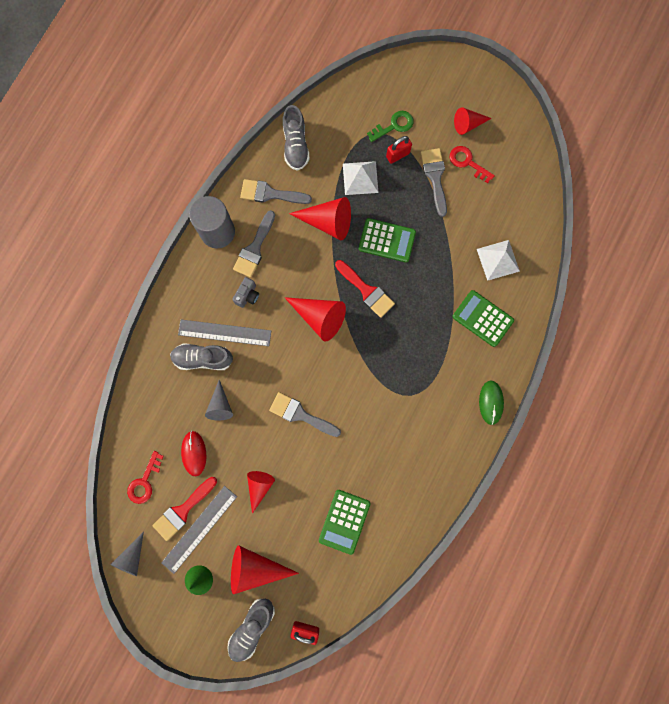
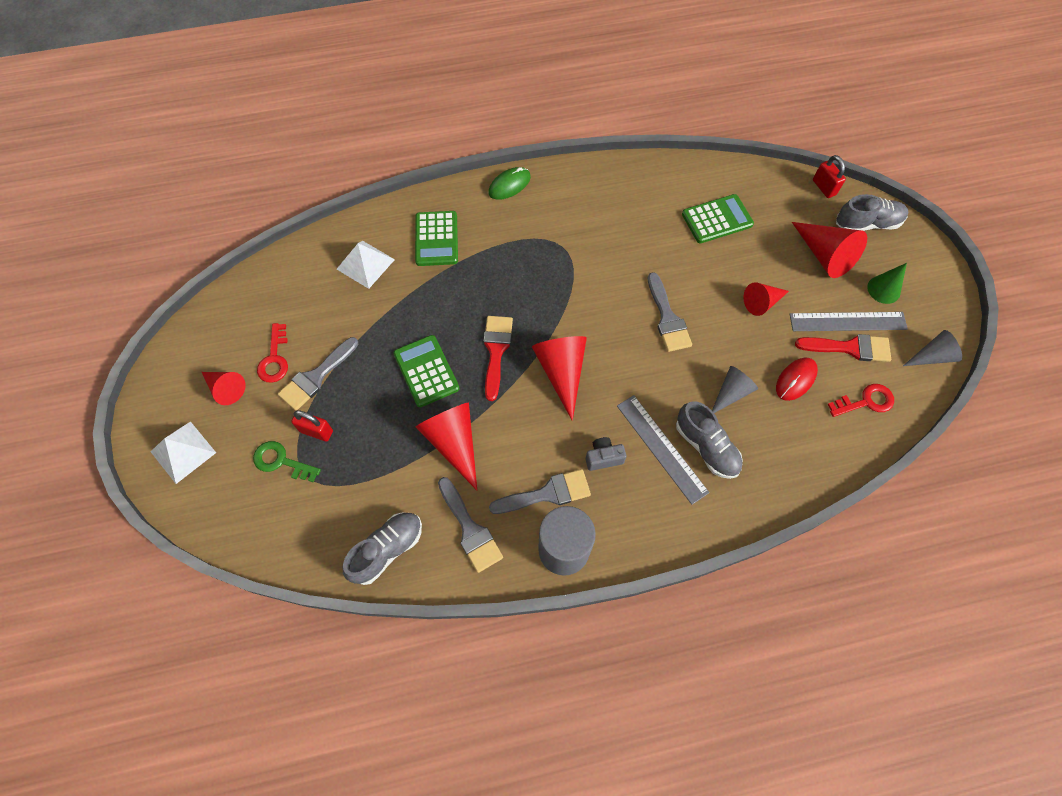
camera: 130 degrees left, 15 degrees down
(360, 178) = (374, 449): white pyramid -> white pyramid (183, 452)

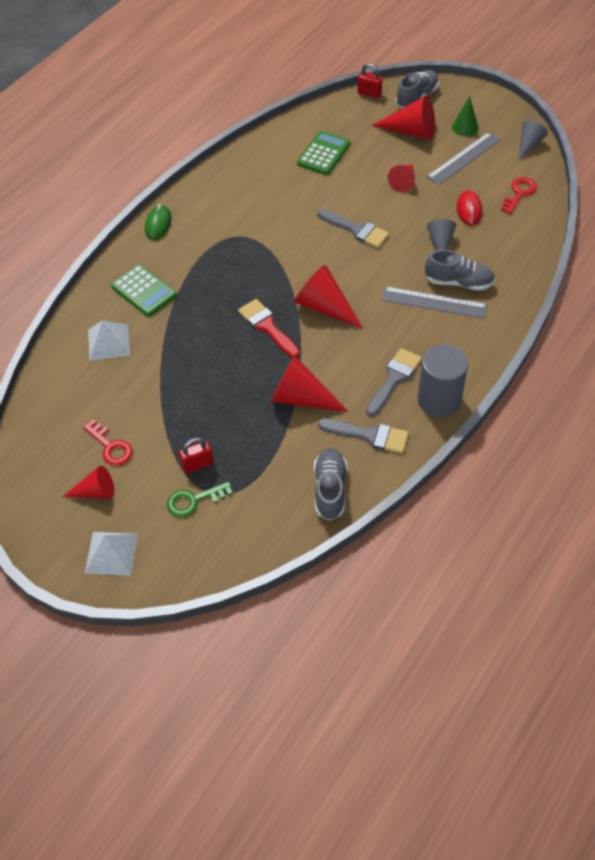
camera: 40 degrees left, 10 degrees down
(316, 377) = (157, 434): grey brush -> none
(426, 371) = (233, 372): green calculator -> none
(603, 458) = (405, 334): grey camera -> none
(849, 348) = (480, 171): red brush -> none

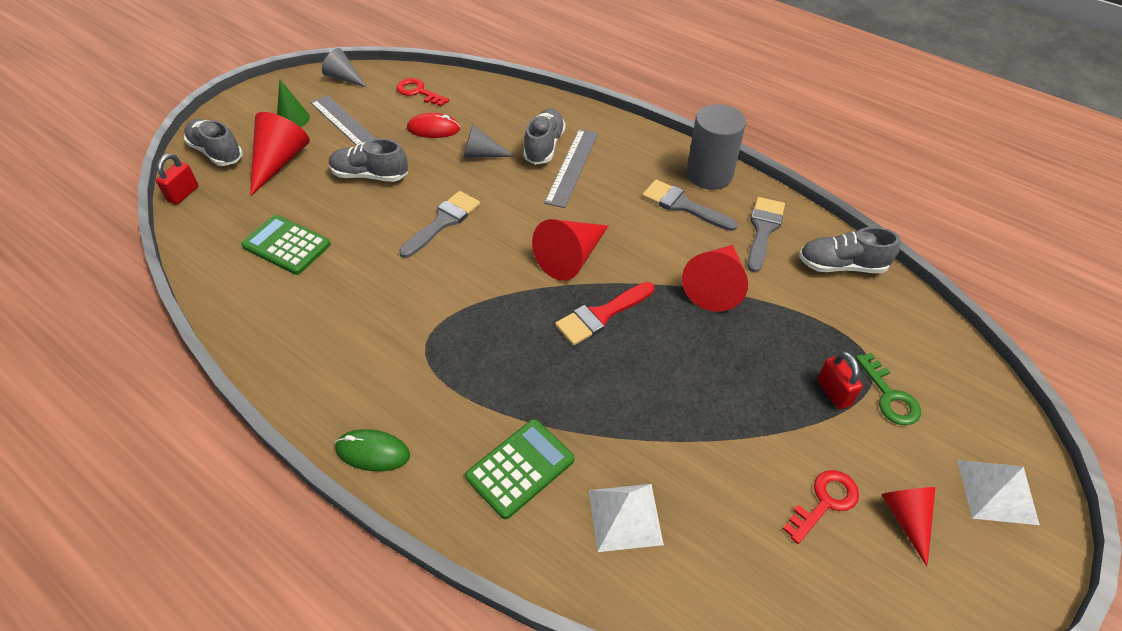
camera: 90 degrees left, 5 degrees down
(403, 182) = (370, 175): red cone -> grey shoe

